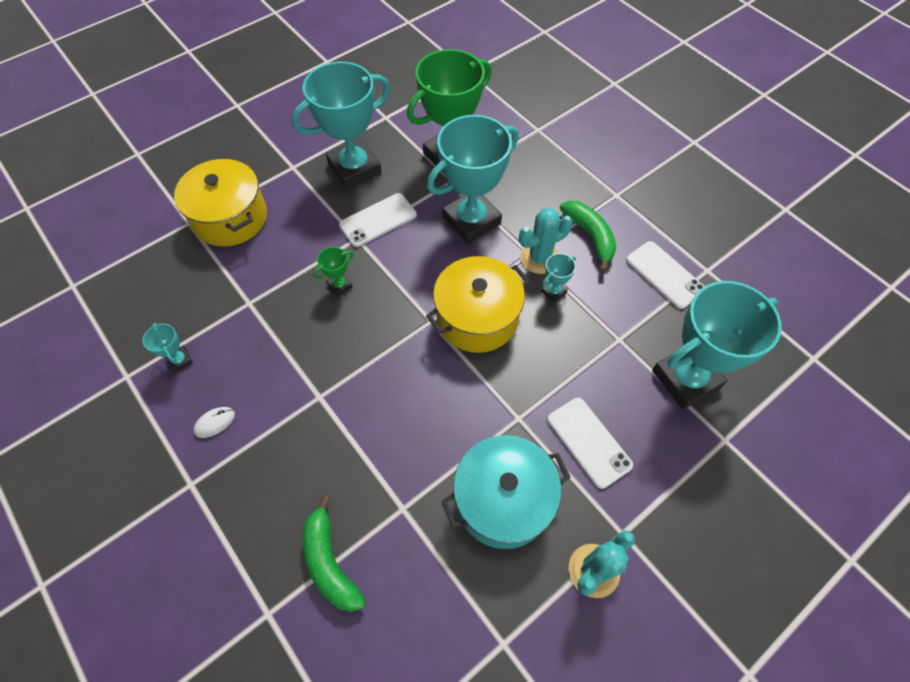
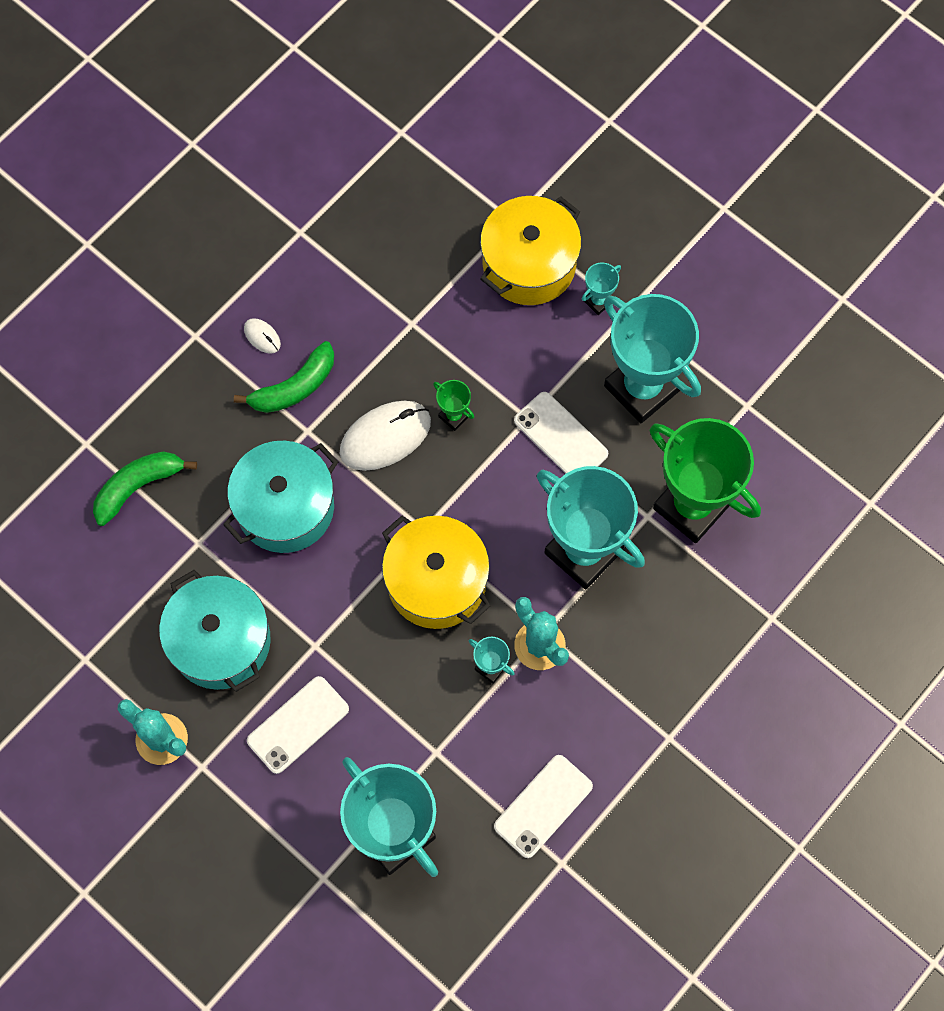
camera: 80 degrees right, 10 degrees up
(180, 360) = (327, 277): turquoise trophy -> turquoise trophy (598, 301)
(343, 336) = (385, 437): none -> white mouse
(386, 425) = (285, 507): none -> turquoise pot
(590, 236) = (587, 706): green banana -> green banana (294, 387)

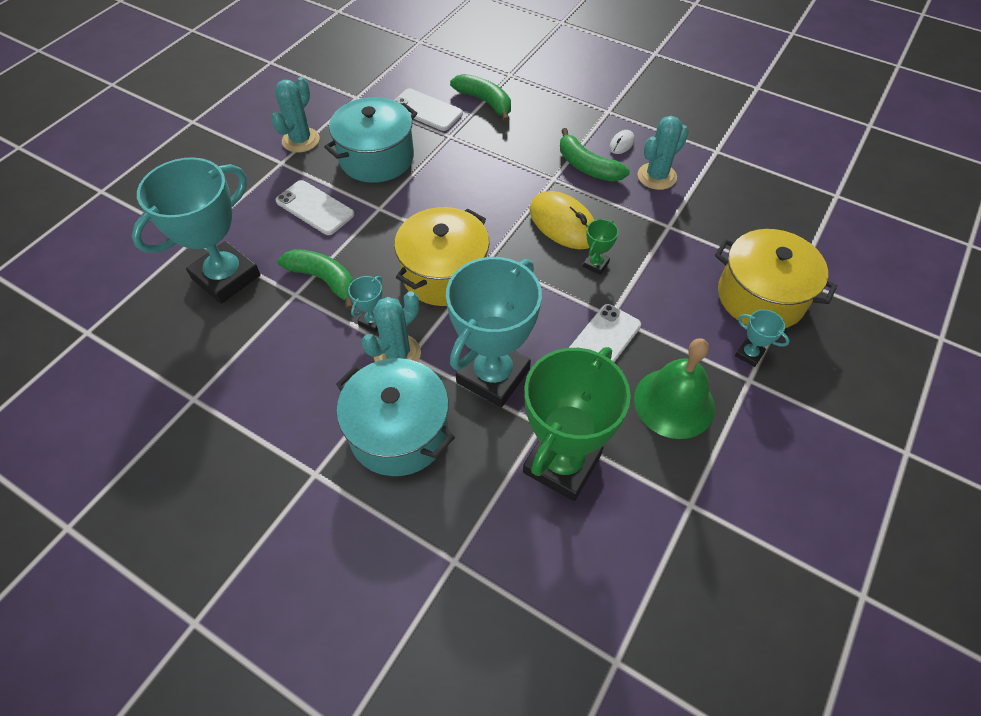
camera: 80 degrees right, 15 degrees down
(285, 507) = (488, 176): turquoise pot -> turquoise pot (399, 432)
(329, 313) = (657, 176): none -> turquoise cactus
(385, 437) = (563, 224): white mouse -> yellow mouse
(420, 718) = (324, 280): none -> green banana
(543, 806) = (247, 377): white phone -> white phone (426, 110)
(642, 388) = (674, 402): turquoise trophy -> green bell

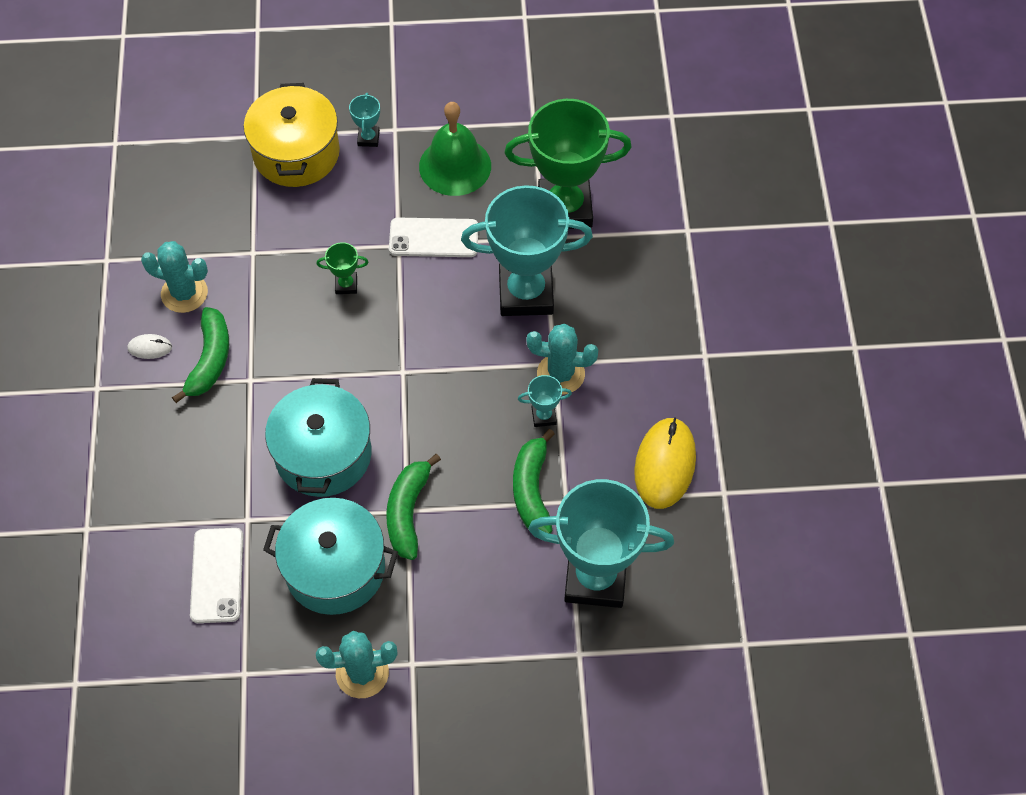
camera: 125 degrees left, 5 degrees up
(315, 208) = (451, 572): white phone -> none
(399, 432) = (626, 324): turquoise pot -> turquoise pot (323, 454)
(444, 274) = (448, 396): yellow pot -> none
(485, 102) = (159, 522): green banana -> green banana (408, 512)
(563, 224) = (311, 337): yellow mouse -> yellow mouse (665, 465)

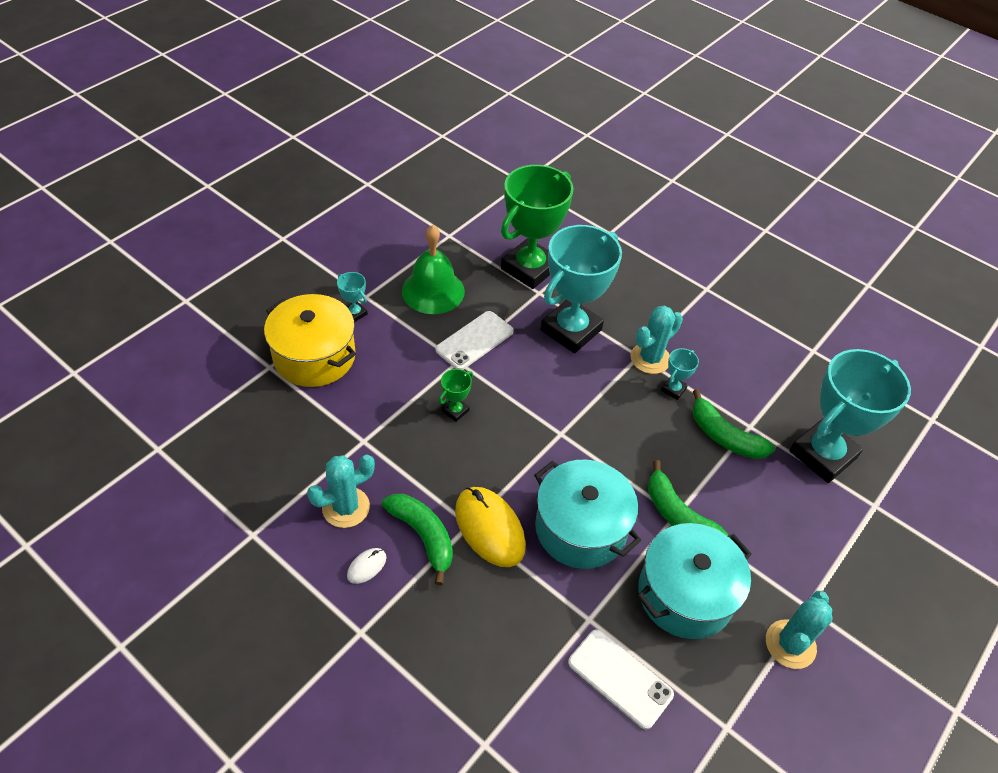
camera: 50 degrees left, 10 degrees down
(665, 465) = (767, 361): yellow mouse -> yellow mouse (489, 528)

